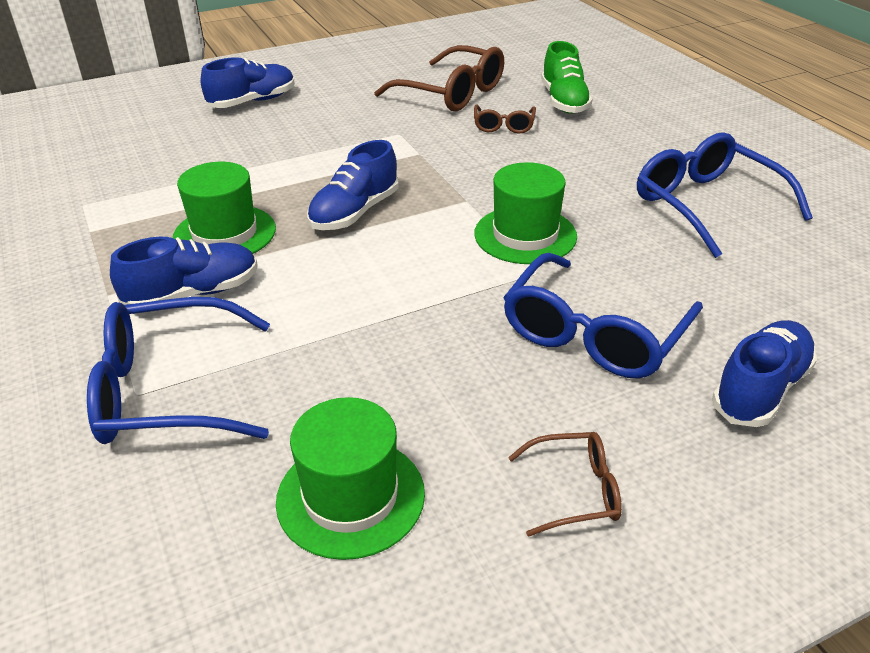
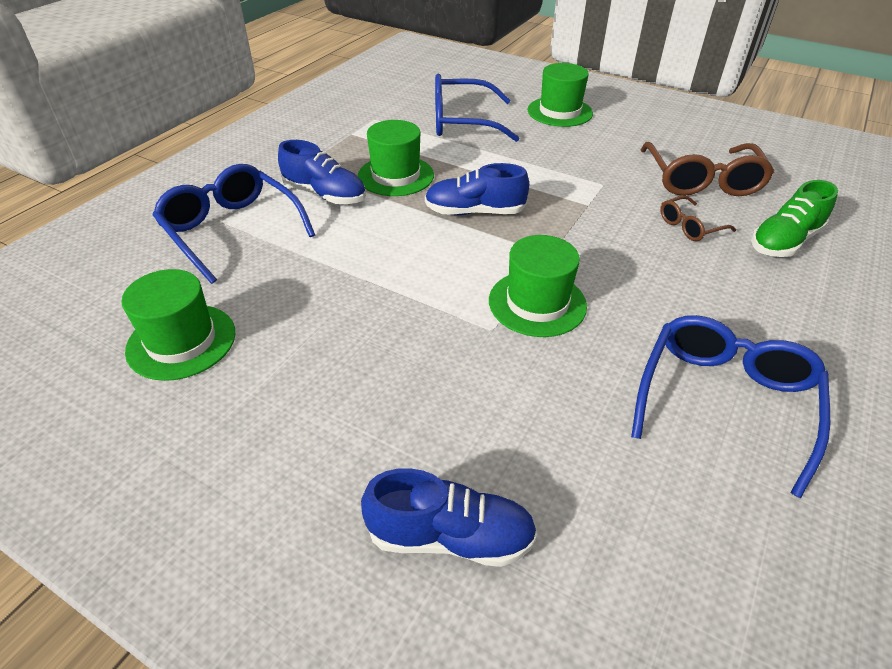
camera: 55 degrees right, 5 degrees up
(252, 102) = (559, 112): blue shoe -> green hat
(575, 491) = (243, 450): brown glasses -> none
(594, 334) = (438, 393): blue glasses -> blue glasses (462, 122)

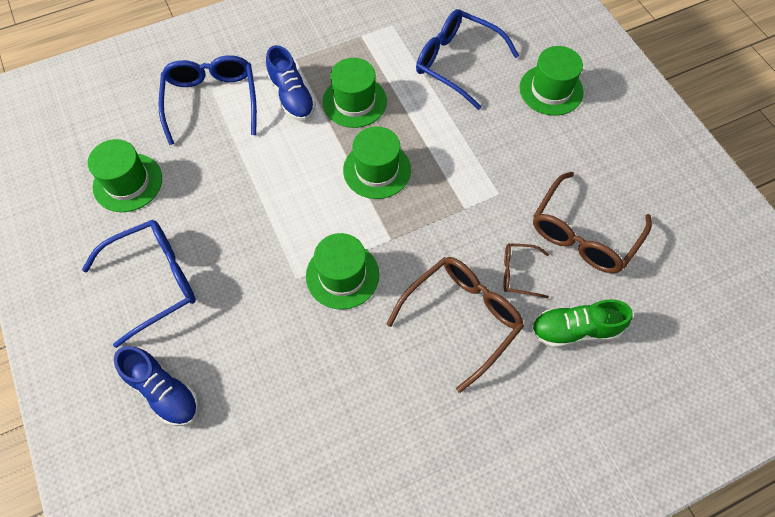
camera: 35 degrees right, 20 degrees up
(474, 212) = (377, 170): blue shoe -> green hat
(688, 279) = (462, 318): none -> brown glasses
(724, 401) = (379, 416): blue glasses -> blue glasses (154, 281)

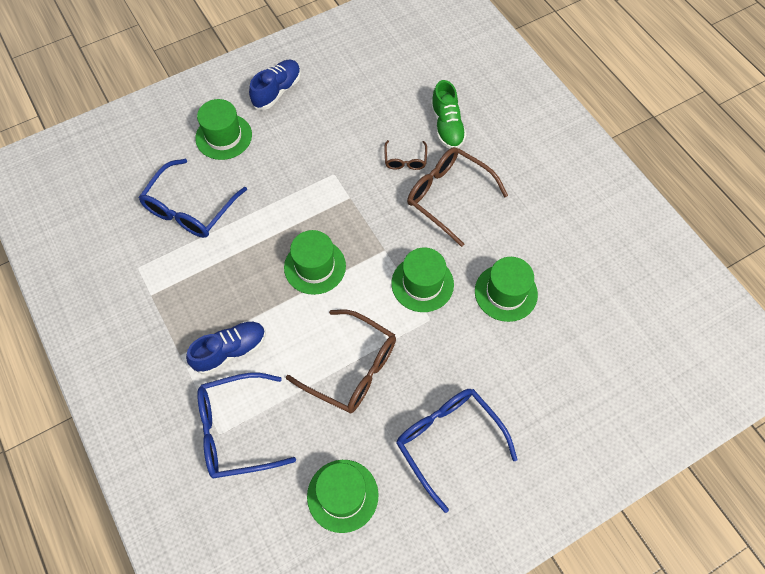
camera: 95 degrees left, 0 degrees up
(164, 391) = (546, 408): blue shoe -> blue shoe (277, 91)
(354, 101) = (236, 292): green hat -> green hat (506, 292)
(583, 234) = (366, 118): brown glasses -> brown glasses (352, 368)

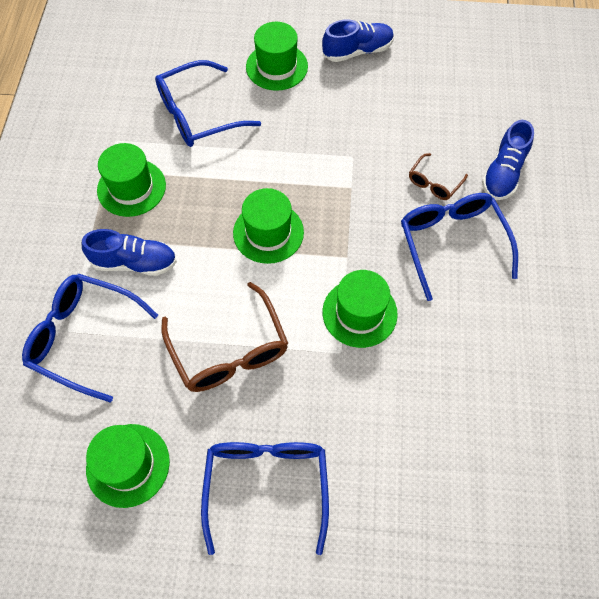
camera: 35 degrees right, 0 degrees up
(447, 126) = (503, 173): green shoe -> blue shoe
(448, 196) = (452, 243): brown glasses -> blue glasses
(506, 292) = (440, 376): green hat -> green hat (131, 188)

